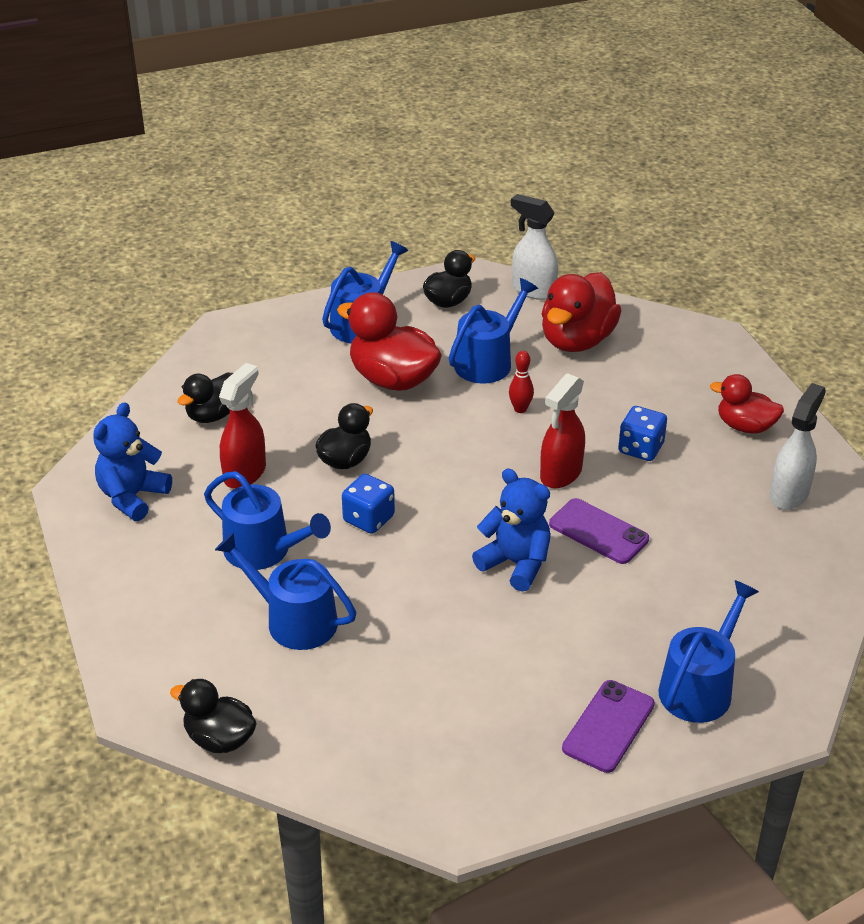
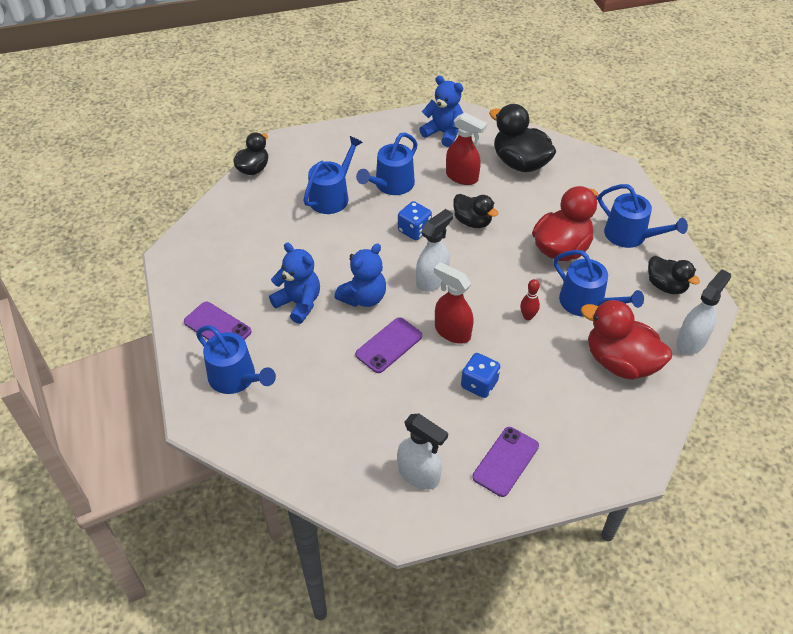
camera: 95 degrees right, 10 degrees up
(213, 415) = (520, 163): black duck -> black duck, size x1.64
(469, 496) = (432, 280): none -> white spray bottle
(540, 634) = (299, 303): none -> blue teddy bear
(745, 426) = (506, 461): red duck -> purple phone

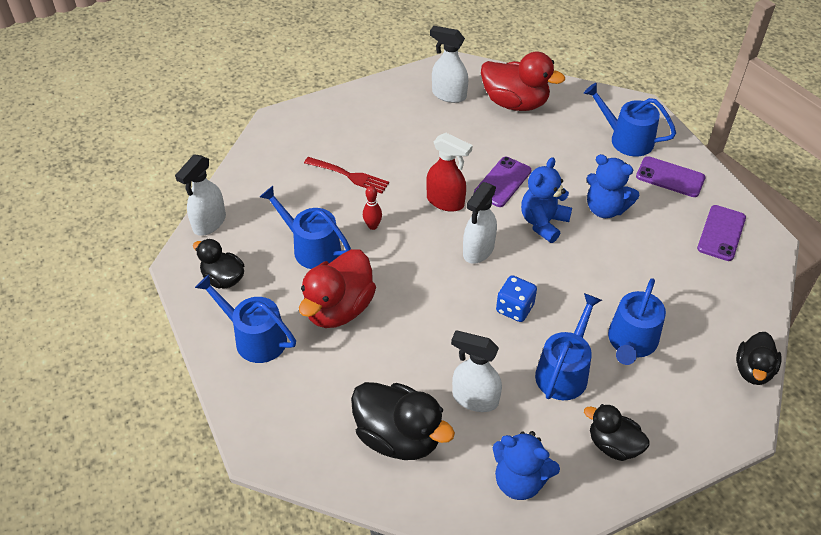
camera: 170 degrees right, 0 degrees up
(462, 177) = (474, 398): red spray bottle -> white spray bottle
(472, 221) = (448, 330): black duck -> black duck (613, 445)
(479, 384) = (412, 161): blue dice -> none
(506, 461) = (382, 111): purple phone -> purple phone (721, 233)
(549, 375) = (349, 176): none -> red fork
(620, 362) = (282, 195): red duck -> red duck (515, 103)

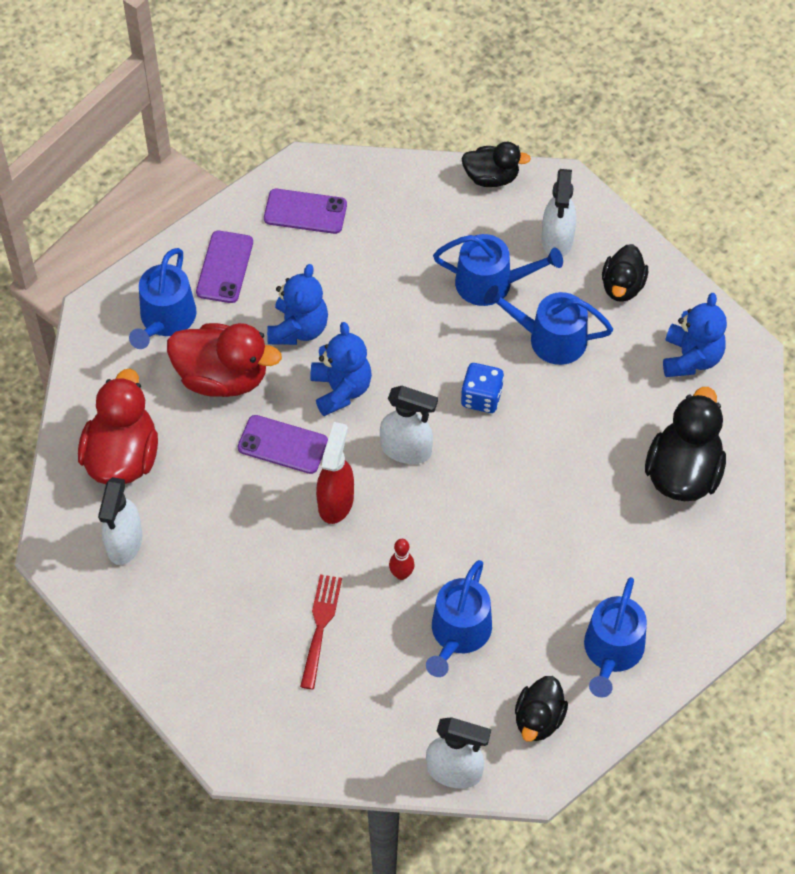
camera: 105 degrees left, 10 degrees up
(339, 308) = (541, 576): red duck -> red duck (222, 377)
(474, 398) = (613, 414): white spray bottle -> white spray bottle (557, 240)
(543, 223) = (341, 389): blue teddy bear -> blue teddy bear turned 120 degrees counterclockwise

